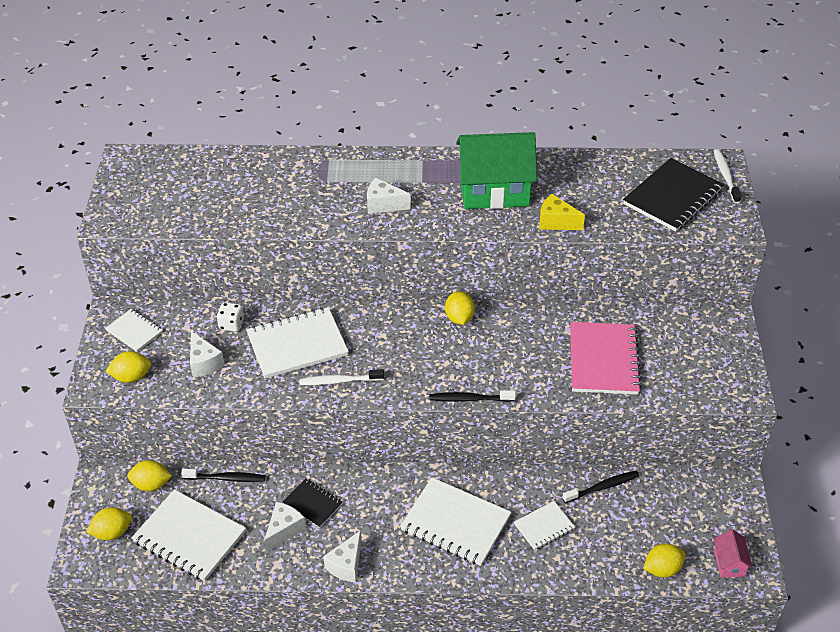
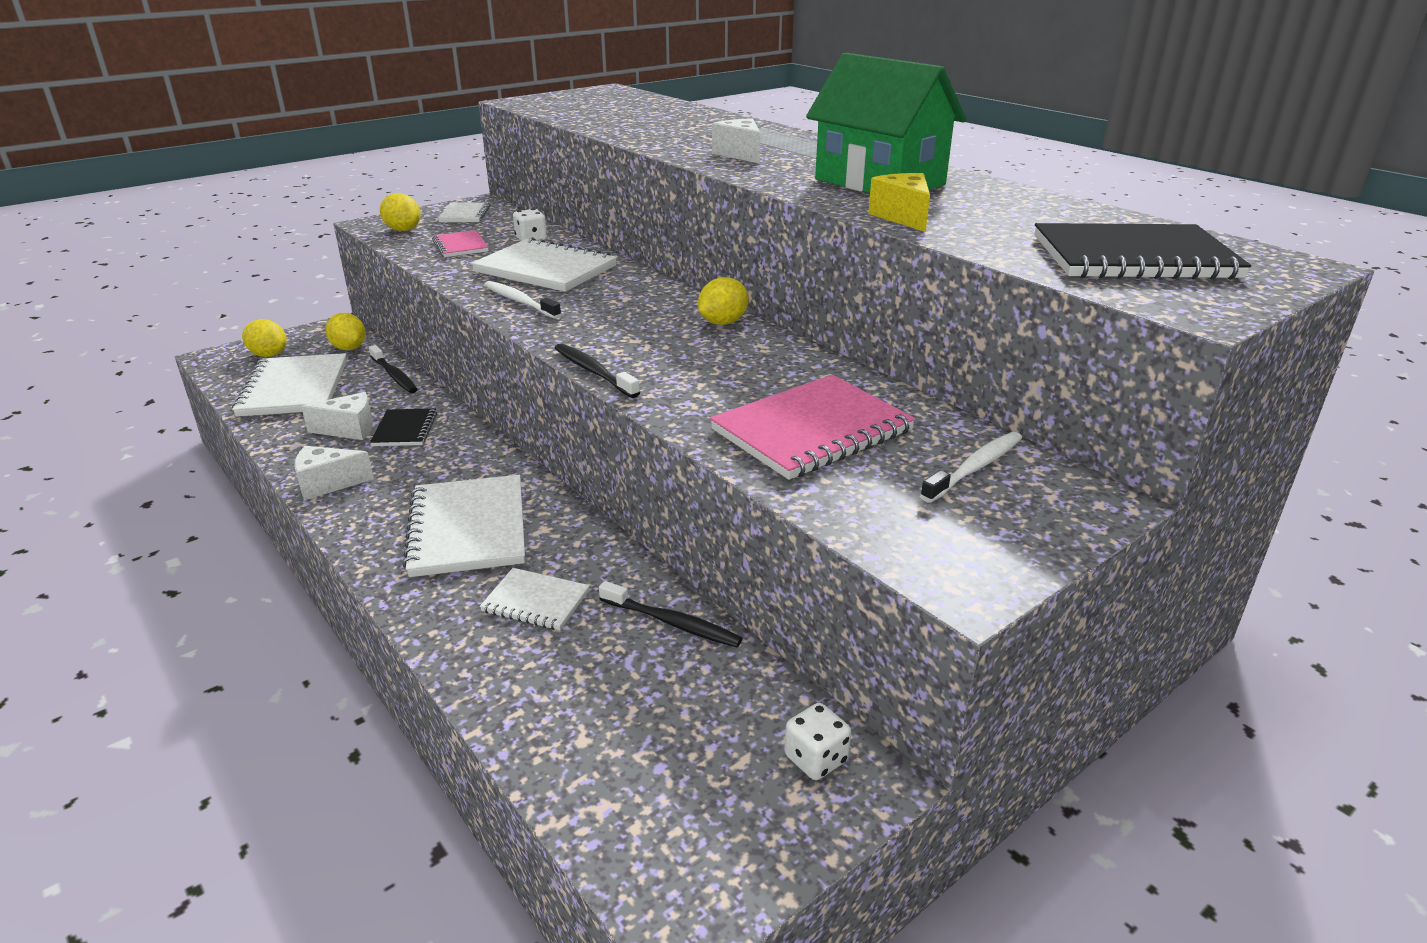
camera: 50 degrees right, 15 degrees down
(204, 363) = (460, 246): white cheese -> pink notebook
(662, 569) = (569, 767): yellow lemon -> none
(717, 492) = (816, 759): none -> white dice
(725, 176) = (1281, 274): white toothbrush -> white toothbrush (975, 468)
(729, 563) = (668, 857): pink house -> none

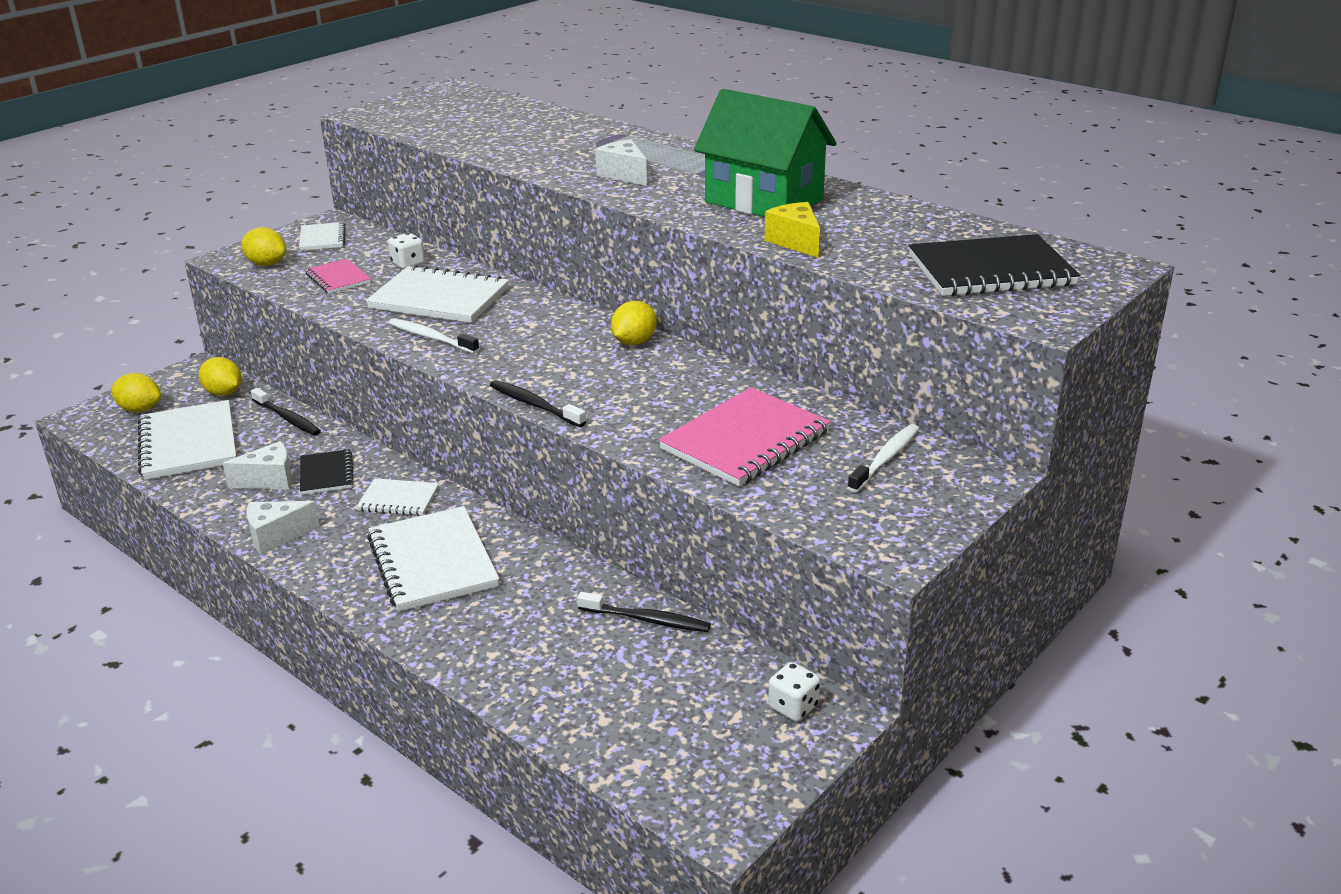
camera: 10 degrees left, 0 degrees up
(536, 601) = (521, 617): white notebook -> white notebook (398, 499)

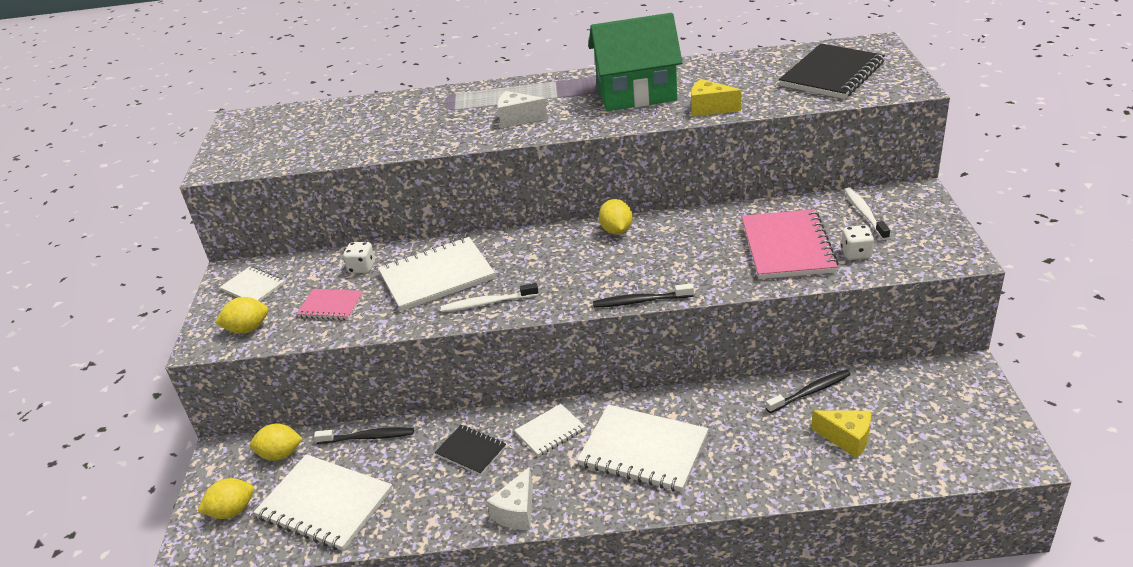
camera: 40 degrees left, 5 degrees up
(269, 480) = (439, 483): white cheese -> none
(600, 678) = (847, 439): none -> yellow cheese
(793, 707) = (947, 381): white dice -> white dice (856, 253)

